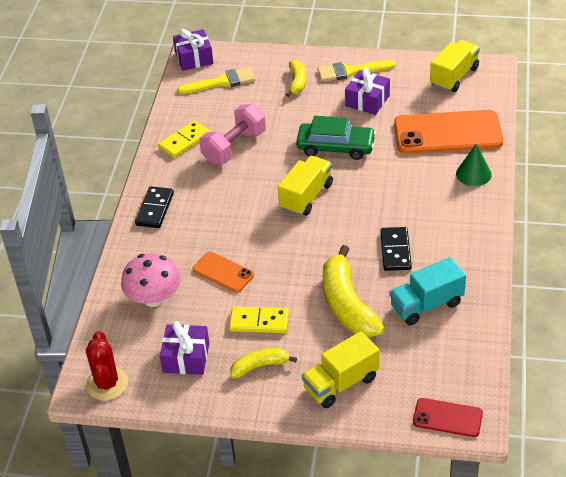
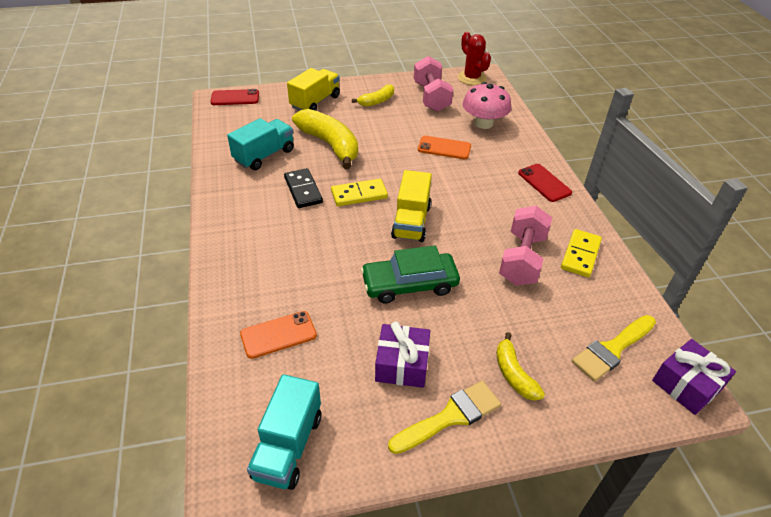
camera: 155 degrees right, 0 degrees up
(154, 209) = (544, 183): black domino -> red phone
(186, 357) = (431, 97): purple gift -> pink dumbbell
(259, 322) = (393, 123): yellow domino -> yellow domino (359, 195)
(447, 133) = (278, 334): orange phone -> orange phone, size x0.51
(454, 77) = (288, 446): yellow truck -> turquoise truck
(473, 174) = (237, 284): green cone -> none

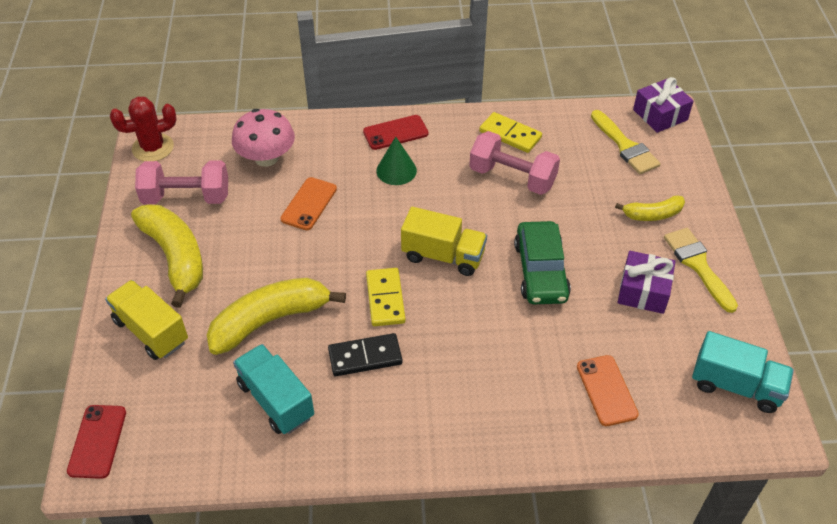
camera: 80 degrees left, 5 degrees up
(377, 101) = (175, 257): yellow banana -> yellow banana, size x1.85
(499, 187) = (396, 170): none -> green cone

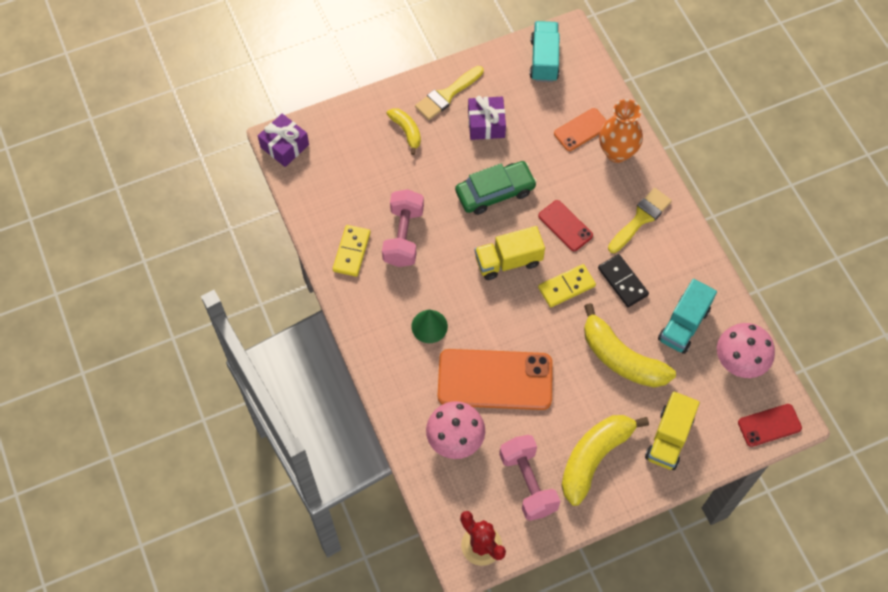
camera: 110 degrees left, 15 degrees up
(196, 445) = (740, 360): none -> pink mushroom
(309, 204) = (495, 379): orange phone -> orange phone, size x1.96
(395, 133) = (383, 343): red phone -> red phone (565, 226)
(443, 256) = (508, 261): yellow truck -> yellow truck turned 105 degrees counterclockwise
(557, 420) = (617, 152): none -> orange vase
(625, 146) = (334, 164): yellow brush -> yellow brush (641, 218)

